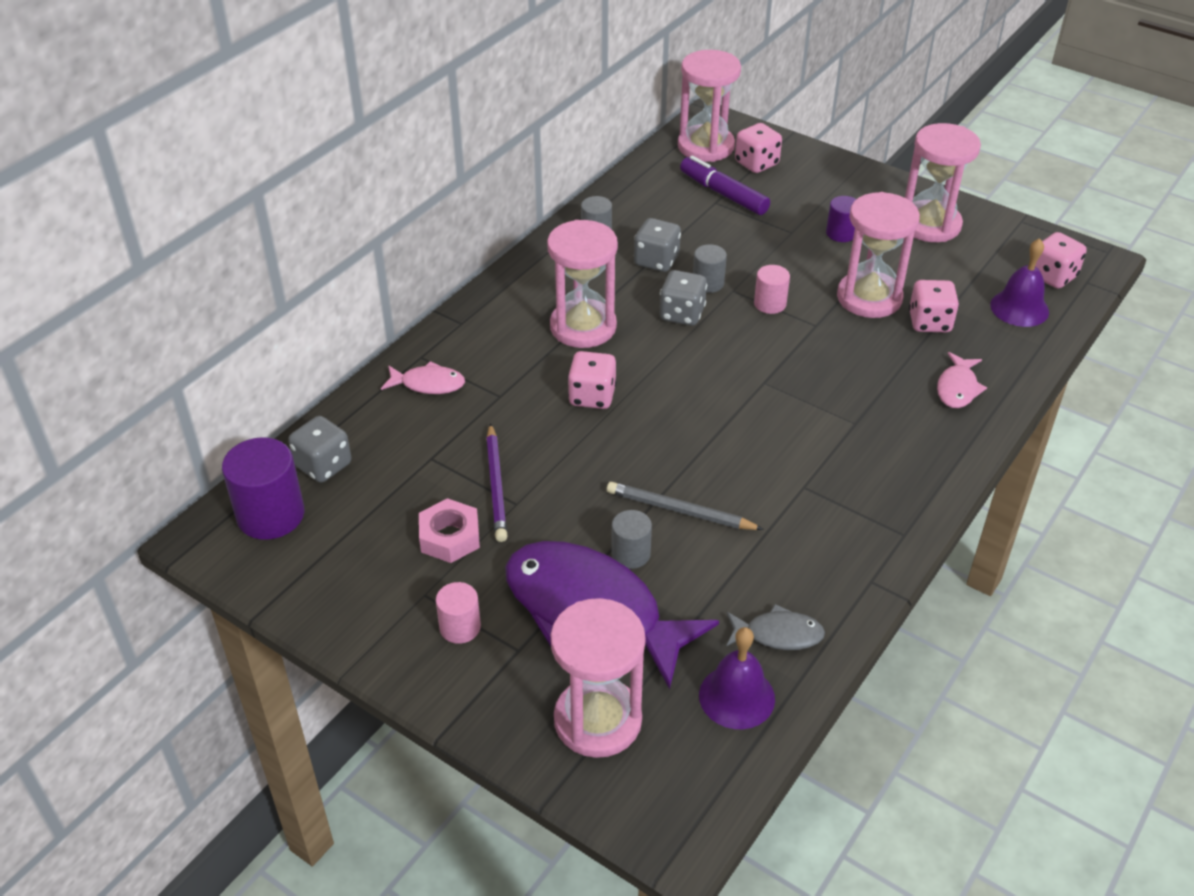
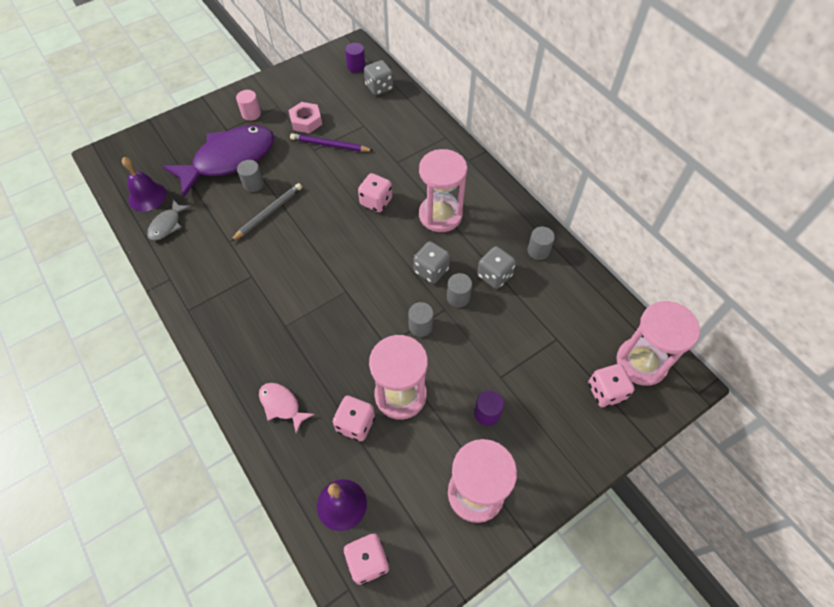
camera: 110 degrees right, 15 degrees up
(270, 515) = (356, 66): purple cylinder -> purple cylinder, size x0.57
(428, 384) = (421, 135): pink fish -> none
(597, 720) = (172, 145): pink hourglass -> none
(723, 194) = (567, 349): purple marker -> none
(770, 304) = (420, 326): pink cylinder -> grey cylinder

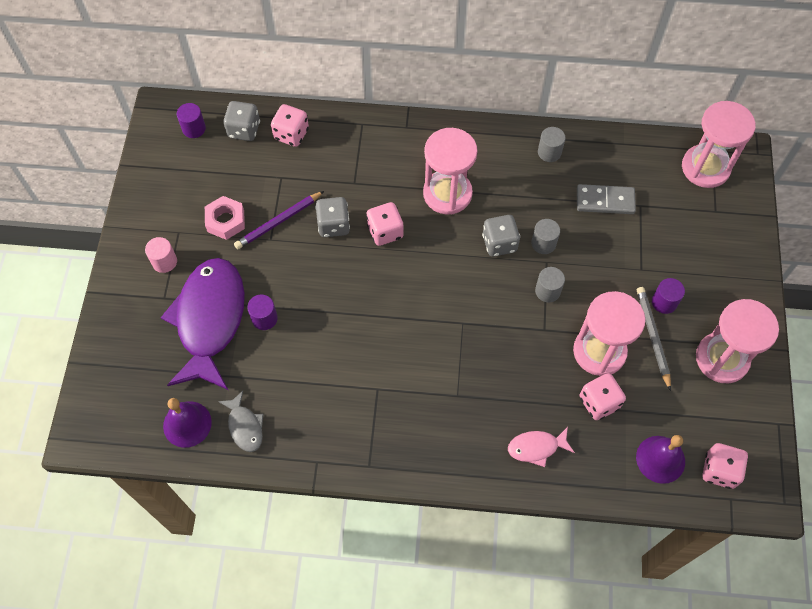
camera: 50 degrees left, 5 degrees up
(253, 184) = (264, 318): grey cylinder -> purple cylinder
(268, 213) = (314, 328): grey pencil -> grey pencil (652, 337)
(494, 275) = (545, 201): grey dice -> grey dice (333, 225)
(535, 313) = (605, 201): none -> grey domino
(606, 391) = (710, 210): pink dice -> pink dice (291, 134)

